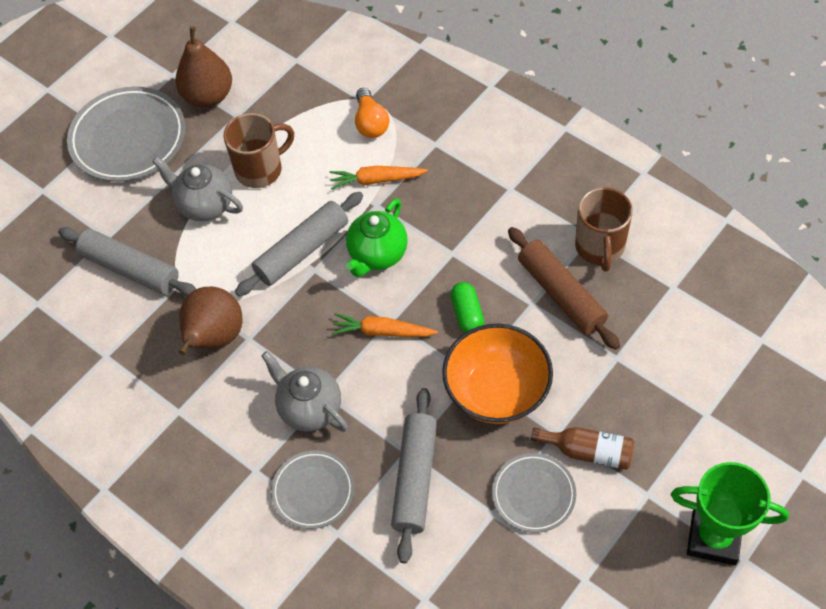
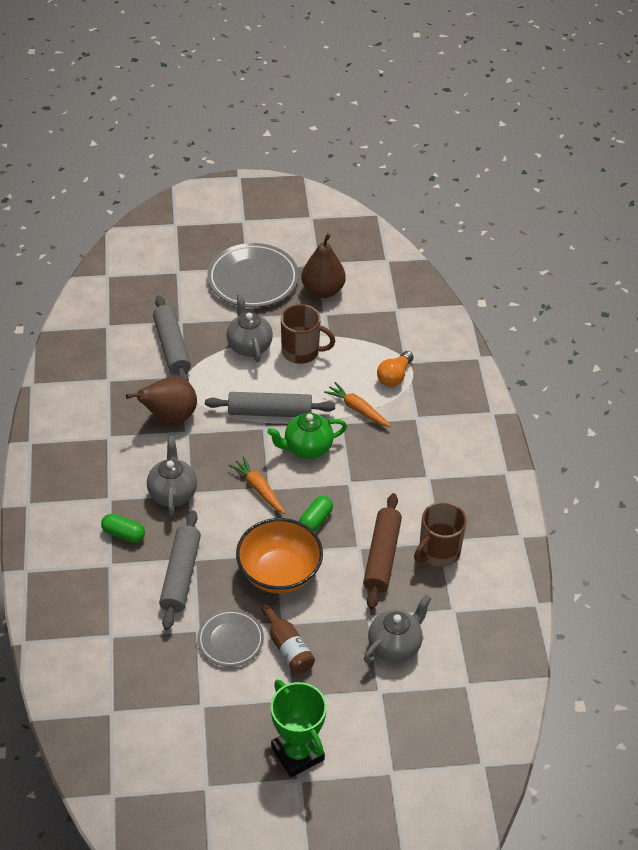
camera: 40 degrees right, 10 degrees down
(313, 491) = (123, 534): grey plate -> green capsule
(415, 478) = (181, 575): grey rolling pin -> grey rolling pin turned 45 degrees counterclockwise
(669, 363) = (395, 646): none -> grey teapot

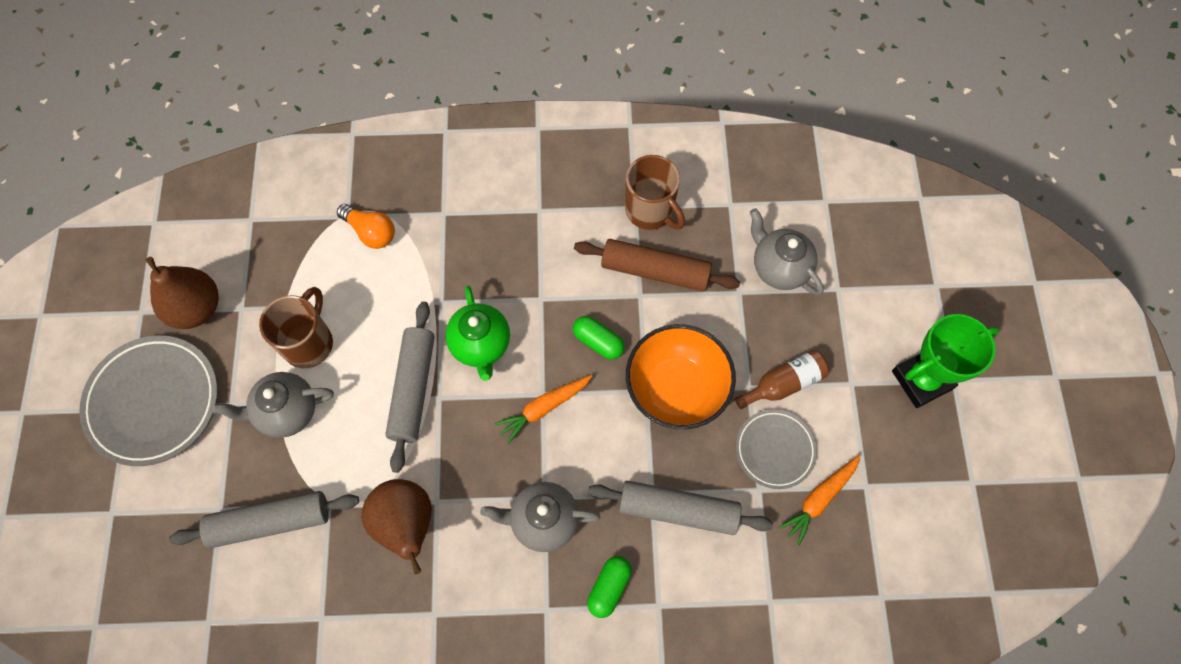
camera: 85 degrees left, 20 degrees up
(357, 409) = (421, 280): orange carrot -> orange carrot (819, 499)

